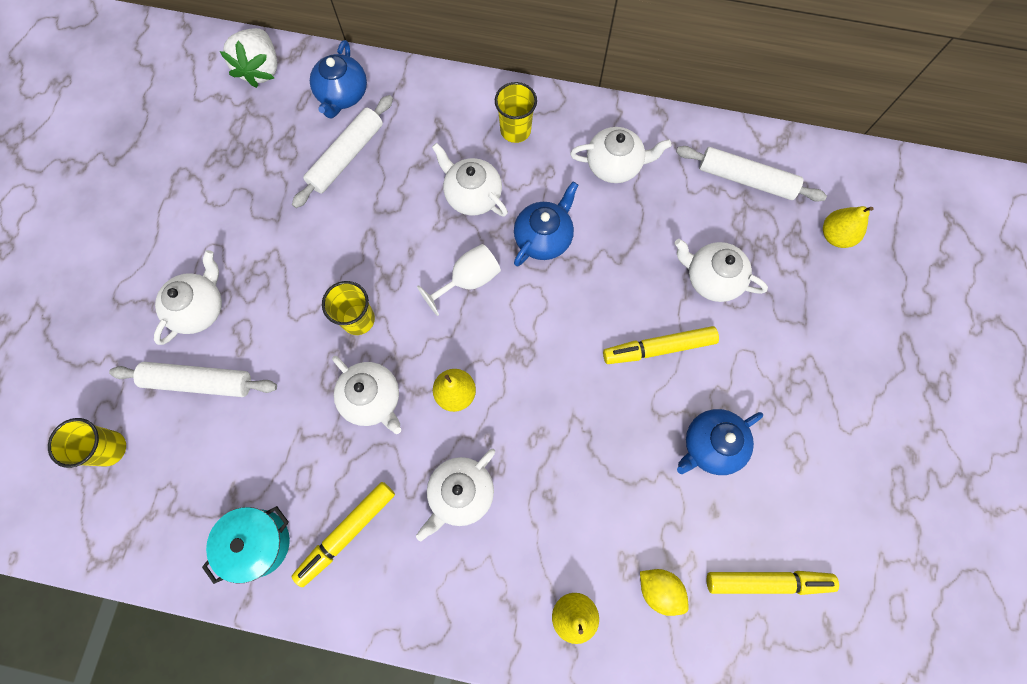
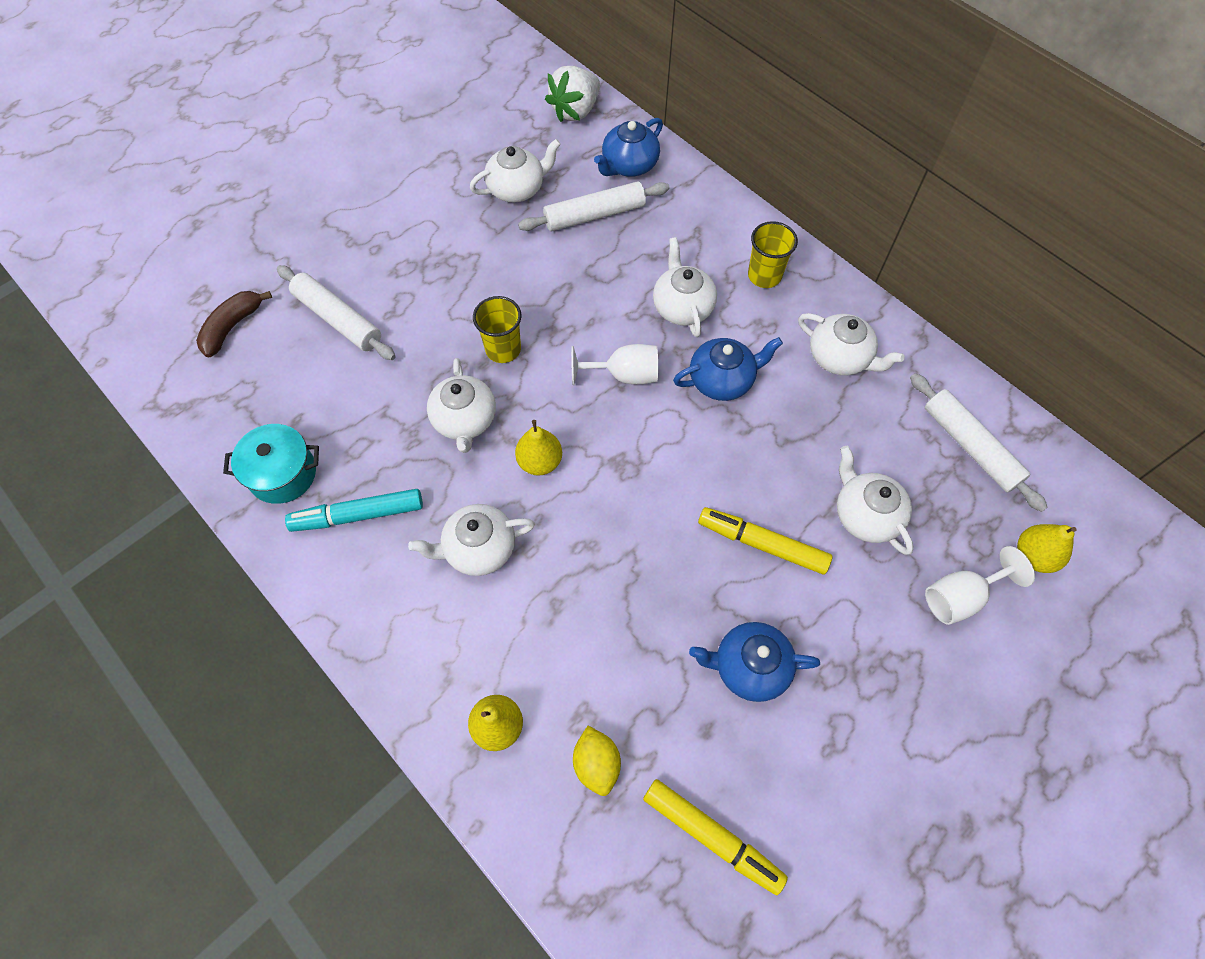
camera: 35 degrees right, 10 degrees down
(109, 448) = (232, 327): yellow cup -> brown banana
(199, 308) = (383, 263): white teapot -> white teapot (517, 188)
(346, 533) = (358, 515): yellow marker -> turquoise marker
(809, 297) = (960, 597): none -> white goblet

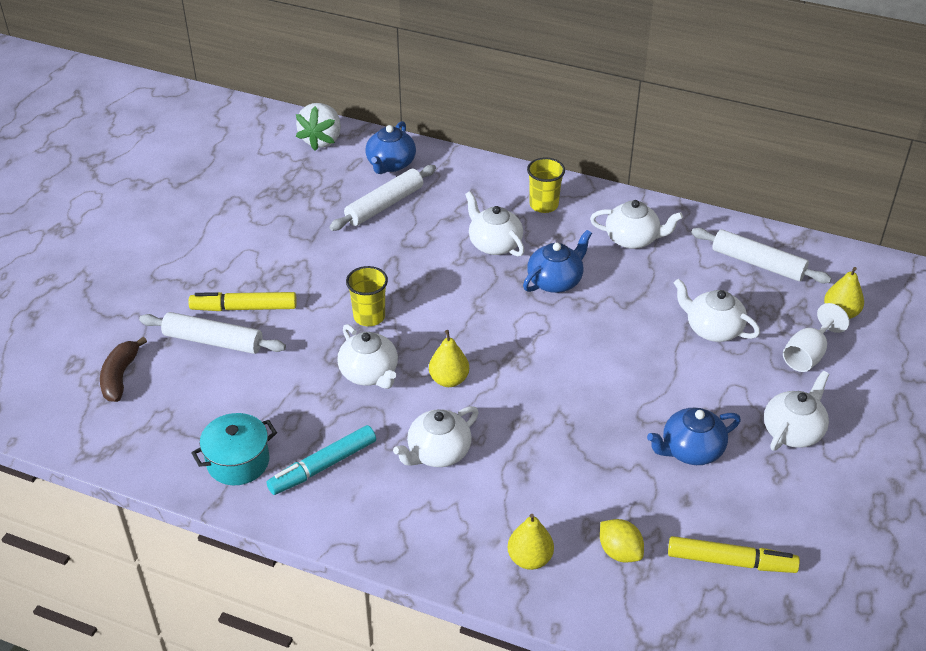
camera: 25 degrees left, 20 degrees down
(517, 188) = (308, 206): white teapot -> white teapot (793, 431)
(624, 375) = (478, 302): white goblet -> none
(762, 544) = (651, 372): yellow marker -> yellow marker (244, 308)

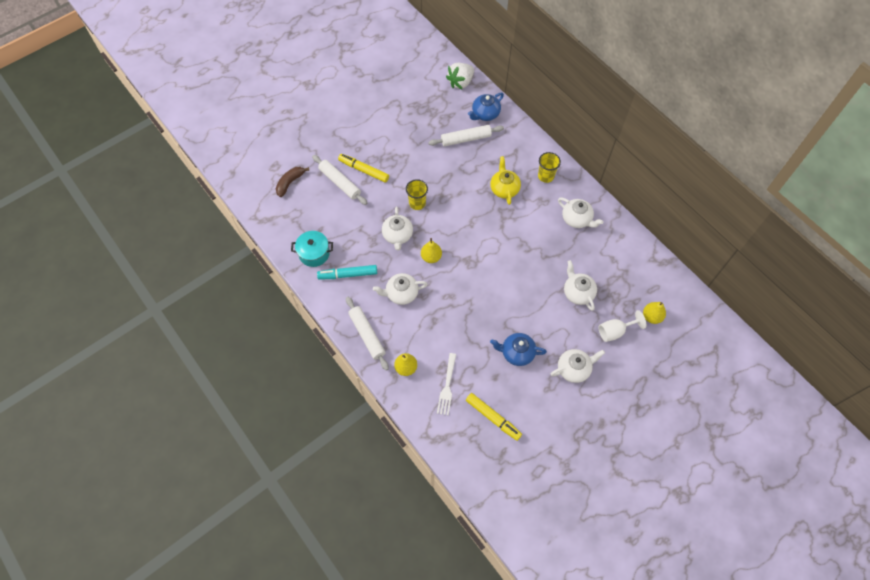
camera: 30 degrees right, 20 degrees up
(494, 244) = (504, 189): white teapot -> yellow teapot
(555, 281) = (519, 226): blue teapot -> none
(619, 552) = (447, 386): yellow lemon -> white fork
(758, 263) = (631, 265): white rolling pin -> white rolling pin (367, 335)

